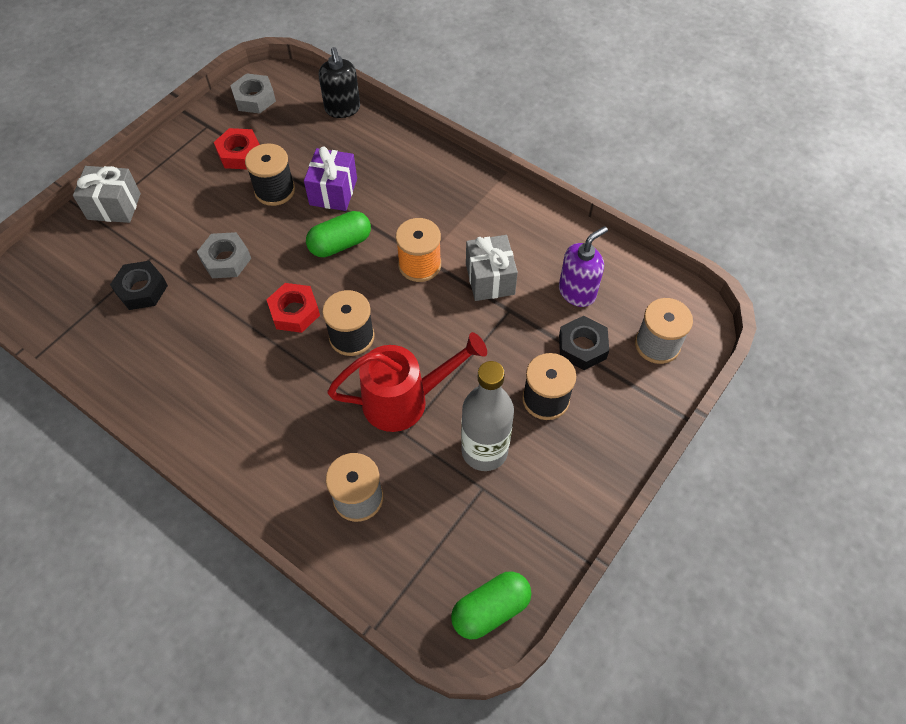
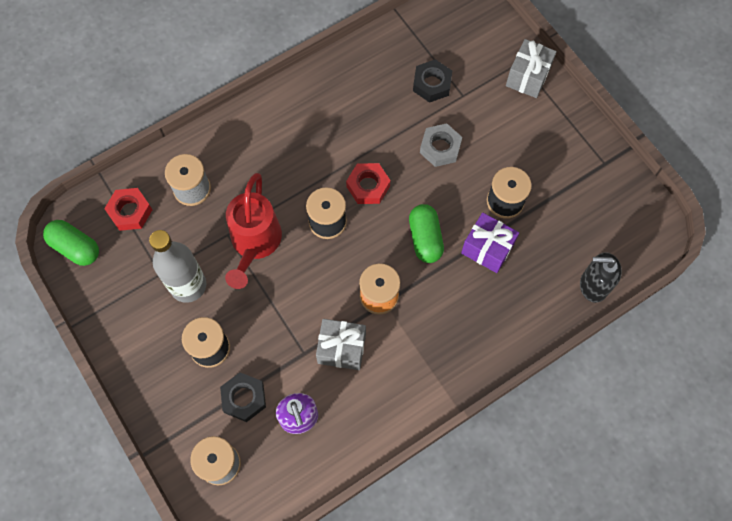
camera: 110 degrees right, 10 degrees up
(240, 153) = (560, 183): red nut -> red nut (130, 212)
(254, 98) = (630, 210): grey nut -> none
(490, 609) = (75, 247): green capsule -> green capsule turned 45 degrees counterclockwise

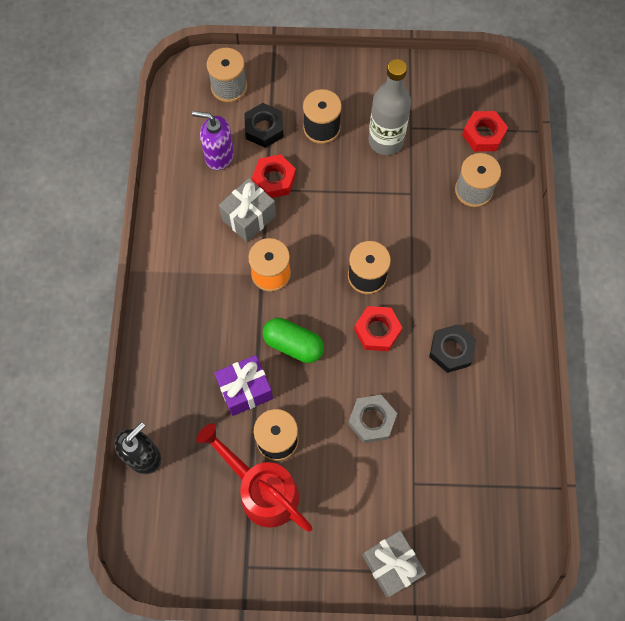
camera: 125 degrees right, 0 degrees up
(75, 247) = (477, 82): green capsule -> none
(254, 243) = (388, 208): red watering can -> red watering can (262, 490)
(290, 353) = (274, 179): none -> red nut
(432, 84) = (446, 462): black nut -> black nut (451, 350)

